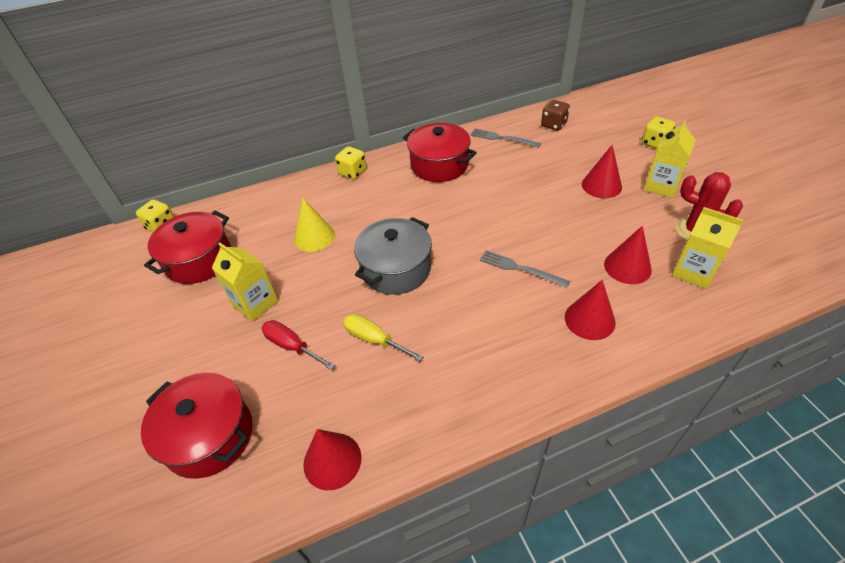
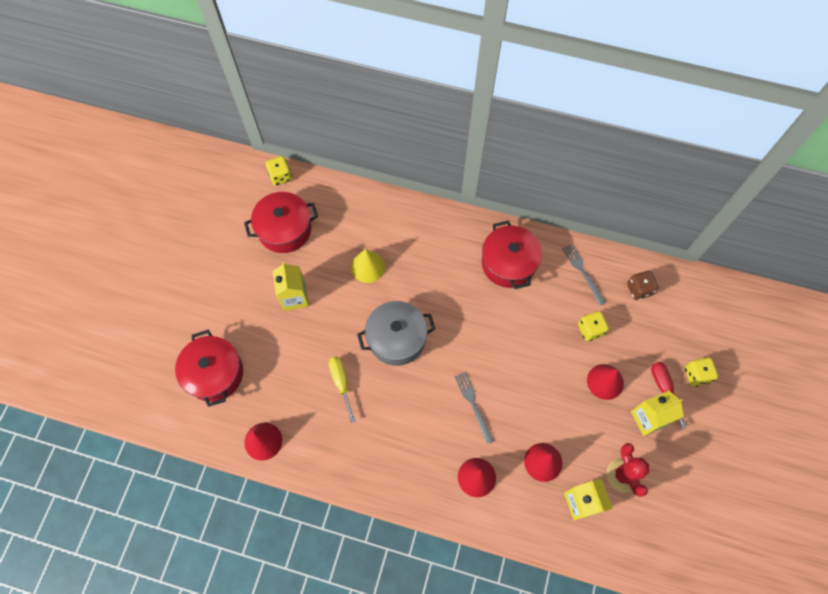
camera: 35 degrees right, 20 degrees up
(292, 346) = (293, 348): red screwdriver -> red screwdriver (663, 388)
(353, 172) = (440, 220): yellow dice -> yellow dice (590, 330)

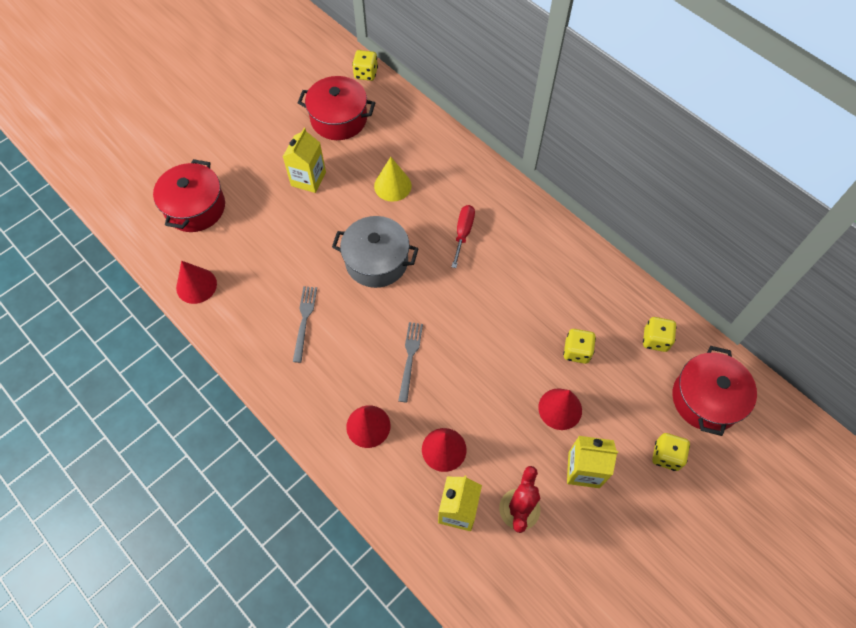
camera: 30 degrees right, 5 degrees down
(341, 382) = (299, 272): yellow screwdriver -> none
(508, 263) = (532, 248): red pot -> red pot (706, 399)
(582, 272) = (604, 293): grey fork -> grey fork (304, 320)
(639, 289) = (655, 340): brown dice -> yellow dice
(663, 388) = (620, 449): red screwdriver -> red screwdriver (463, 233)

